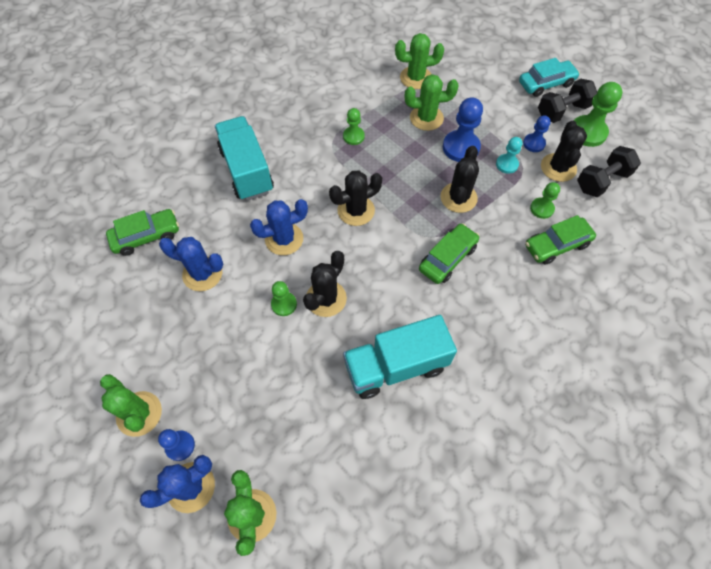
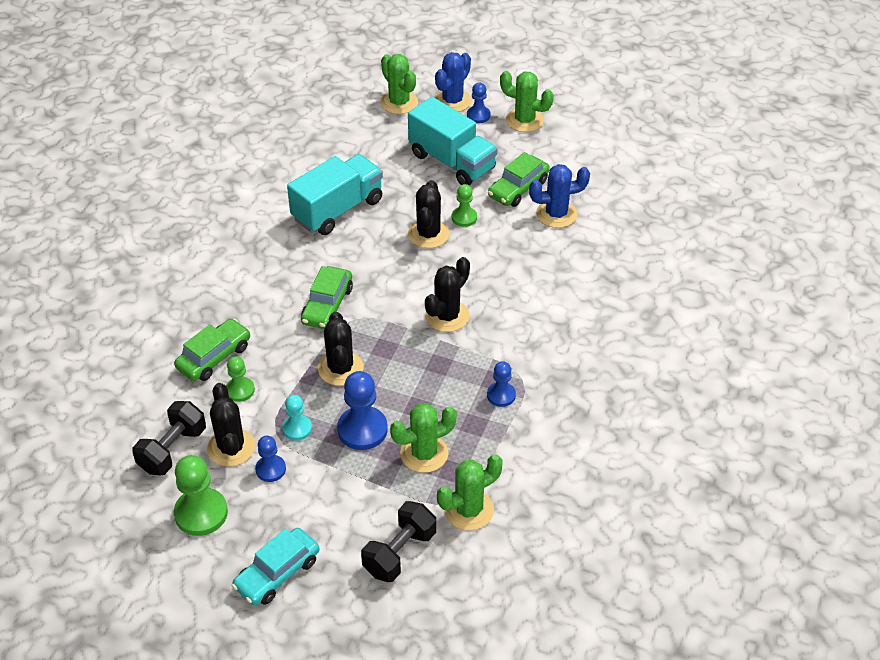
camera: 155 degrees right, 15 degrees down
(146, 236) = (636, 223): green car -> green car (518, 188)
(247, 170) = (593, 313): turquoise truck -> turquoise truck (452, 161)
(284, 239) = (503, 266): blue cactus -> none
(353, 136) = (501, 395): green pawn -> blue pawn
(562, 111) = (243, 534): black dumbbell -> black dumbbell (399, 553)

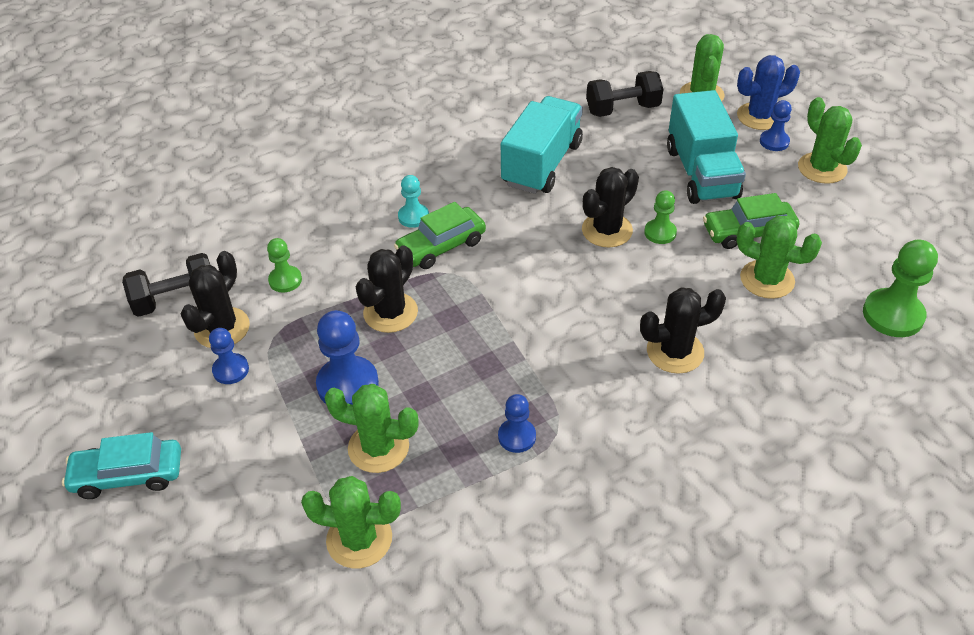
camera: 40 degrees right, 0 degrees up
(201, 513) = (134, 372): green pawn -> green pawn (893, 315)
(214, 357) = (297, 238): green car -> none
(297, 428) = (293, 346): turquoise pawn -> turquoise pawn (413, 217)
(338, 210) = (542, 164): turquoise truck -> turquoise truck turned 60 degrees counterclockwise
(399, 553) = (249, 536): black dumbbell -> black dumbbell (622, 109)
(447, 316) = (544, 321): black cactus -> black cactus (675, 352)
(556, 214) = (767, 279): blue cactus -> green cactus

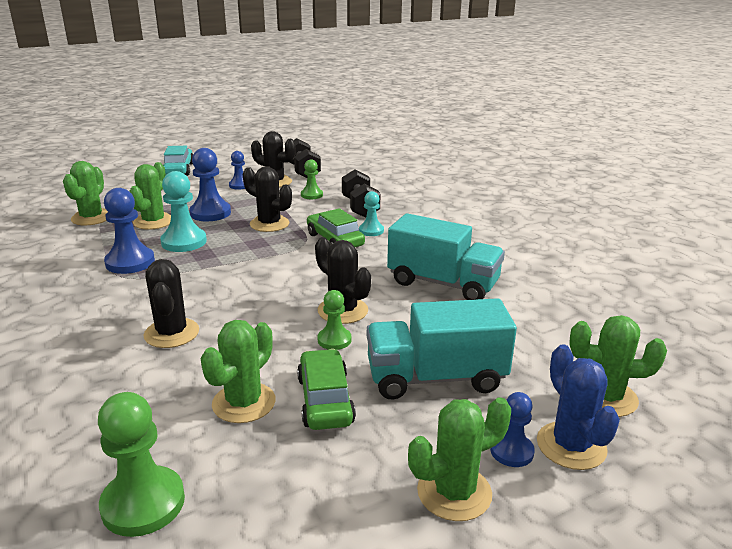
camera: 90 degrees right, 20 degrees down
(450, 393) = (184, 242): none -> turquoise pawn
(517, 436) = (130, 262): blue pawn -> blue pawn, size x1.70
(622, 109) = (550, 334): black dumbbell -> black dumbbell (360, 207)

